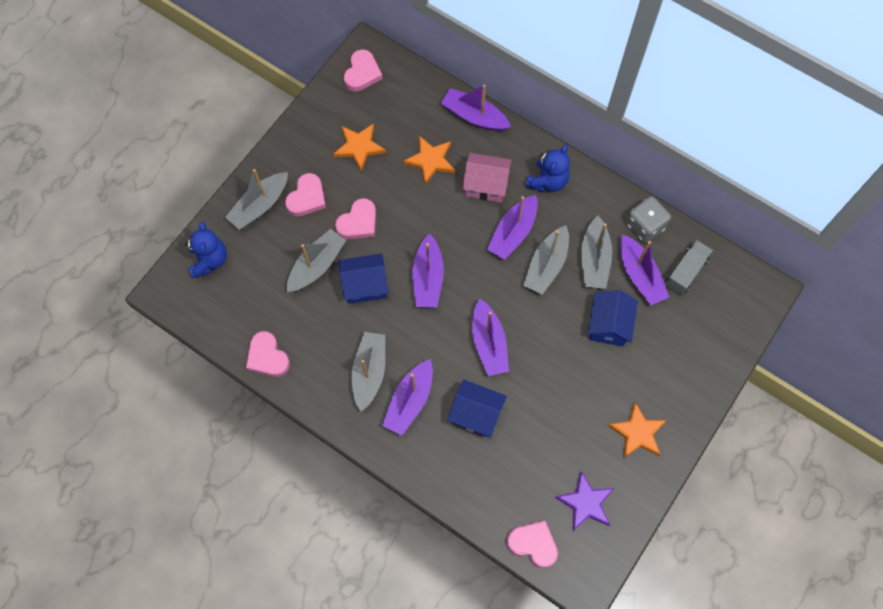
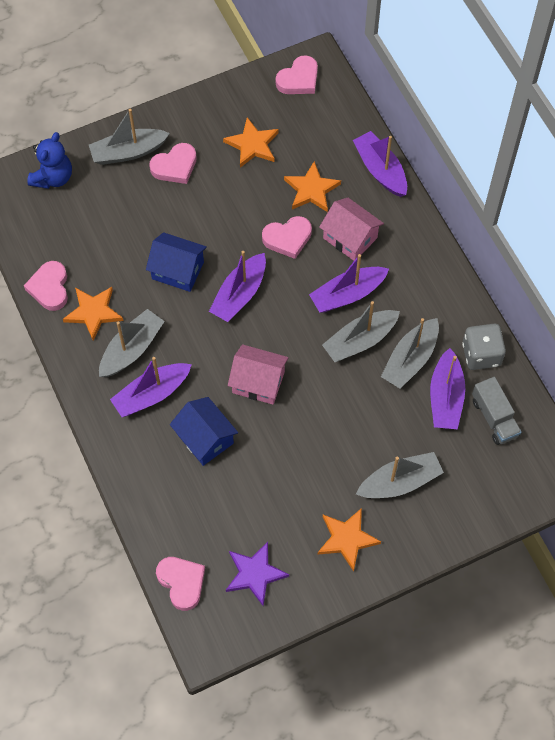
camera: 30 degrees right, 5 degrees down
(317, 265) = (145, 230): grey boat -> grey boat (399, 482)
(318, 358) = (93, 312): none -> orange star
(358, 222) = (207, 212): pink heart -> pink heart (287, 238)
(489, 343) = (258, 382): purple boat -> pink house
(547, 181) = (412, 264): blue teddy bear -> none
(609, 325) = (384, 426): blue house -> none
(686, 272) = (494, 418): grey truck -> grey truck turned 90 degrees clockwise

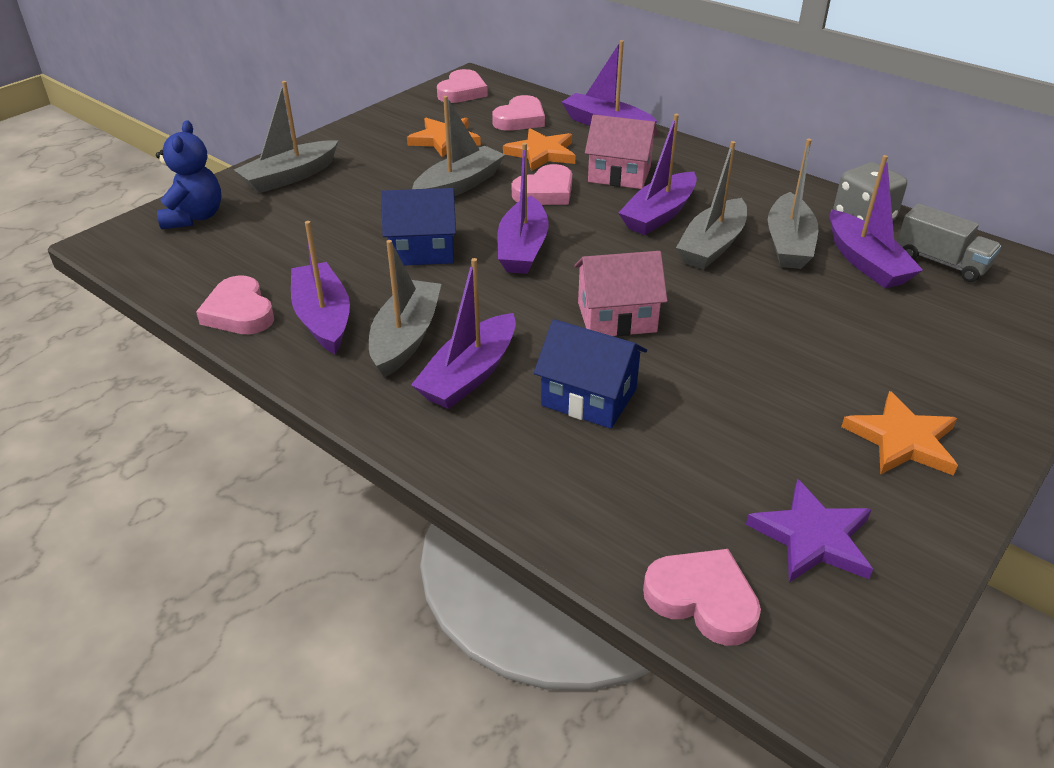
camera: 25 degrees left, 25 degrees down
(93, 312) = (323, 318): orange star -> purple boat
(175, 166) = (359, 174): pink heart -> pink heart (520, 119)
(399, 482) = (902, 354): grey boat -> grey boat (459, 185)

